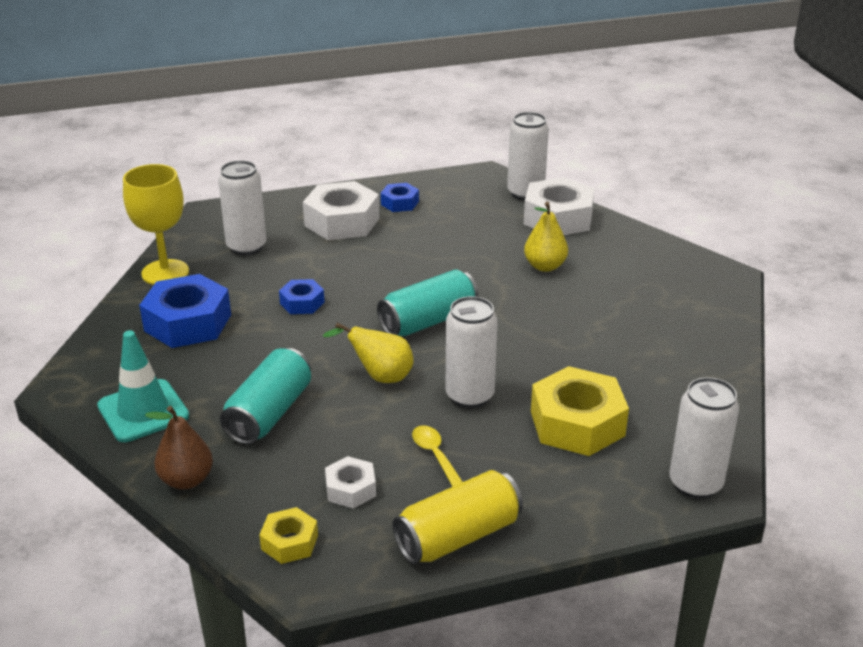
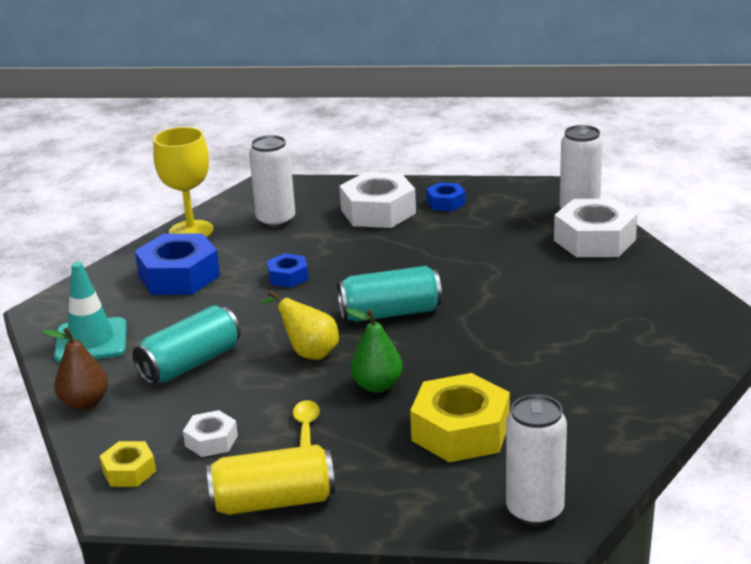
camera: 25 degrees right, 5 degrees down
(469, 396) = (377, 386): white can -> green pear
(545, 266) = (544, 283): yellow pear -> none

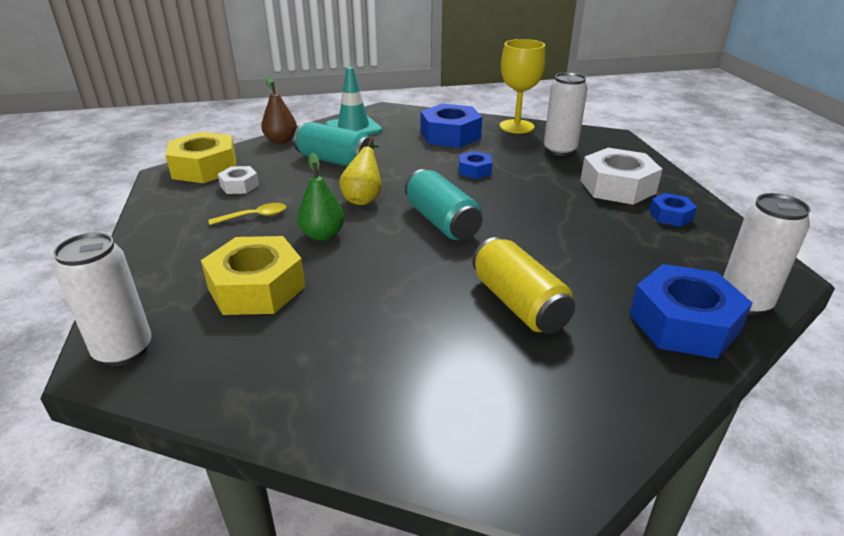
camera: 70 degrees right, 5 degrees up
(129, 471) = (204, 168): yellow nut -> yellow nut, size x1.91
(273, 502) = (162, 221): yellow can -> yellow can (518, 304)
(594, 240) = (683, 323): white nut -> blue nut

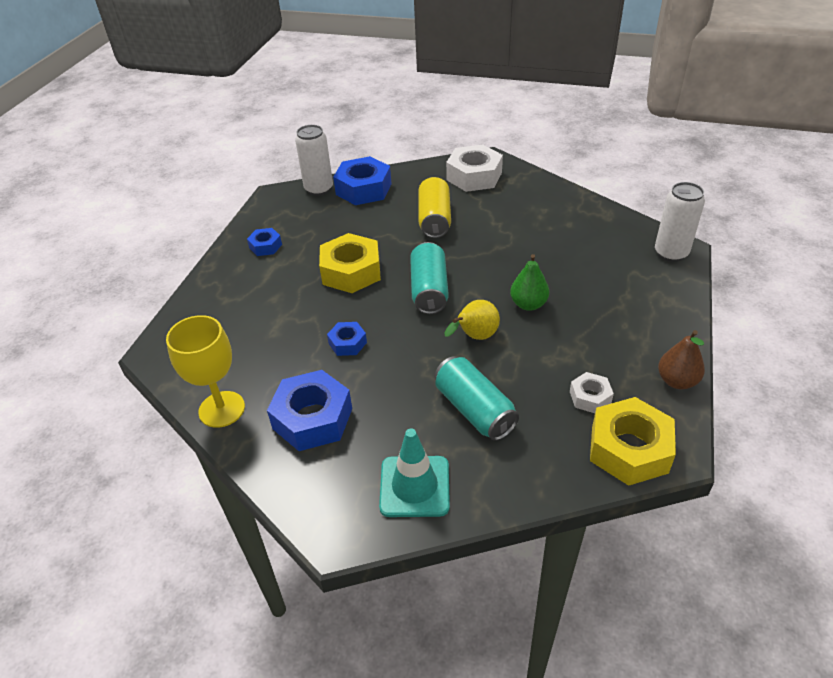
camera: 150 degrees left, 10 degrees up
(254, 216) = (580, 344): yellow spoon -> none
(257, 287) = (588, 272): yellow nut -> yellow nut (351, 271)
(281, 141) = (524, 486): brown pear -> brown pear (677, 381)
(560, 150) = (236, 346): white can -> none
(617, 187) = (258, 283): white nut -> white nut (474, 176)

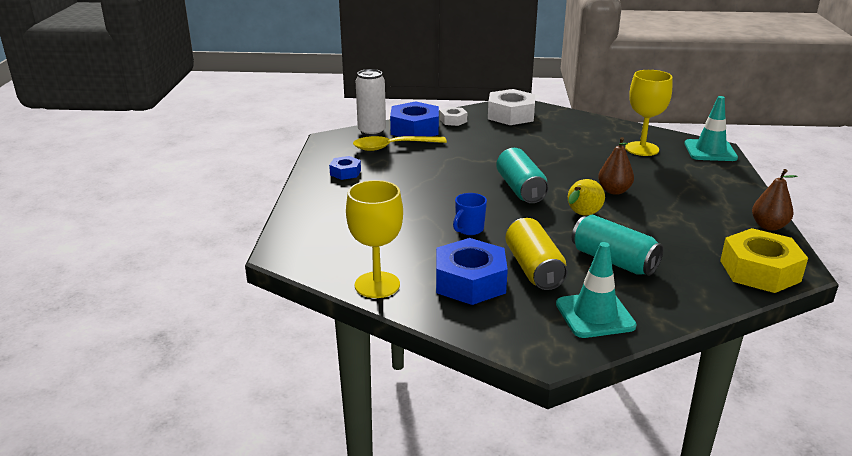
camera: 15 degrees left, 15 degrees down
(329, 213) = (392, 147): none -> yellow spoon
(347, 343) = (469, 229): blue nut -> blue mug
(351, 271) = (440, 183): yellow nut -> none
(434, 219) = (494, 144): yellow can -> yellow can (534, 268)
(528, 304) = (614, 191): green pear -> brown pear
(590, 397) = (705, 243): white nut -> white nut (453, 120)
(593, 242) = (642, 149): none -> yellow goblet
(671, 253) = (710, 151): white can -> turquoise traffic cone

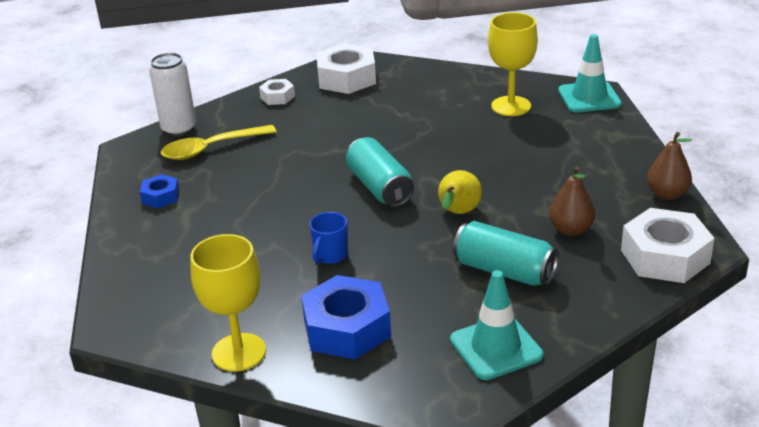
camera: 10 degrees left, 5 degrees up
(414, 129) = (232, 117): blue nut -> none
(534, 268) = (416, 297): yellow can -> none
(614, 191) = (489, 172): brown pear -> brown pear (571, 230)
(760, 271) = (665, 257): yellow nut -> white nut

